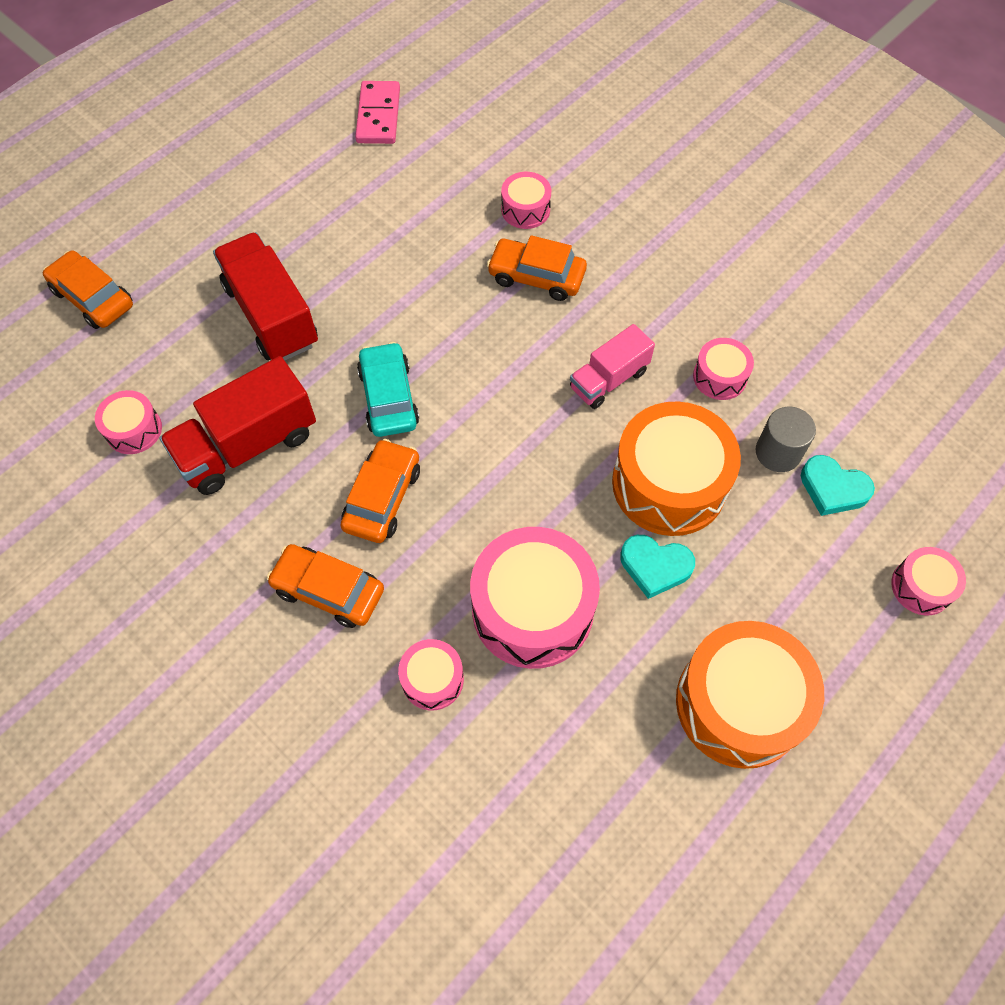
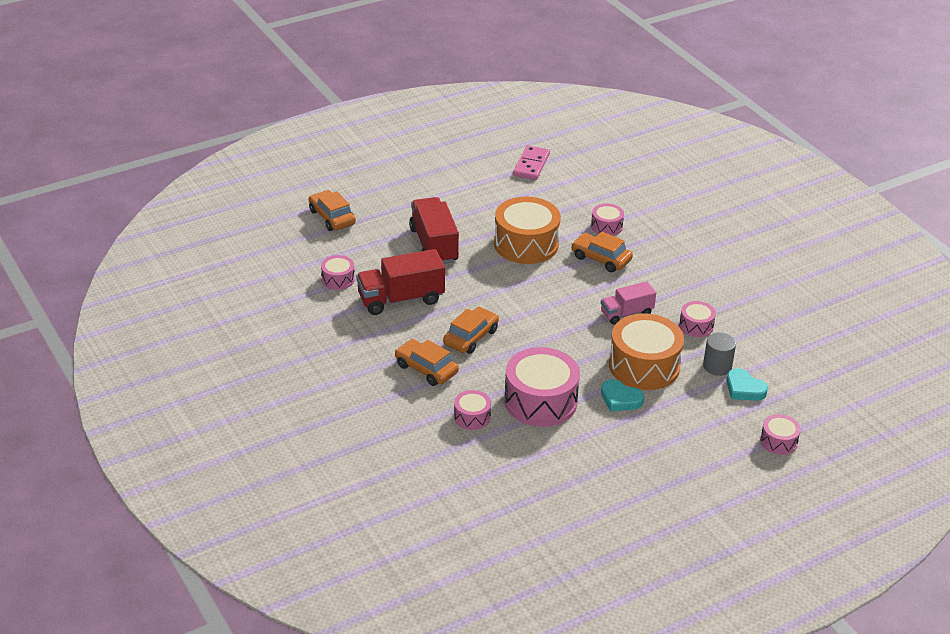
camera: 15 degrees right, 25 degrees down
(388, 397) = (490, 295): turquoise car -> none
(739, 703) = (645, 465): orange drum -> orange drum (526, 244)

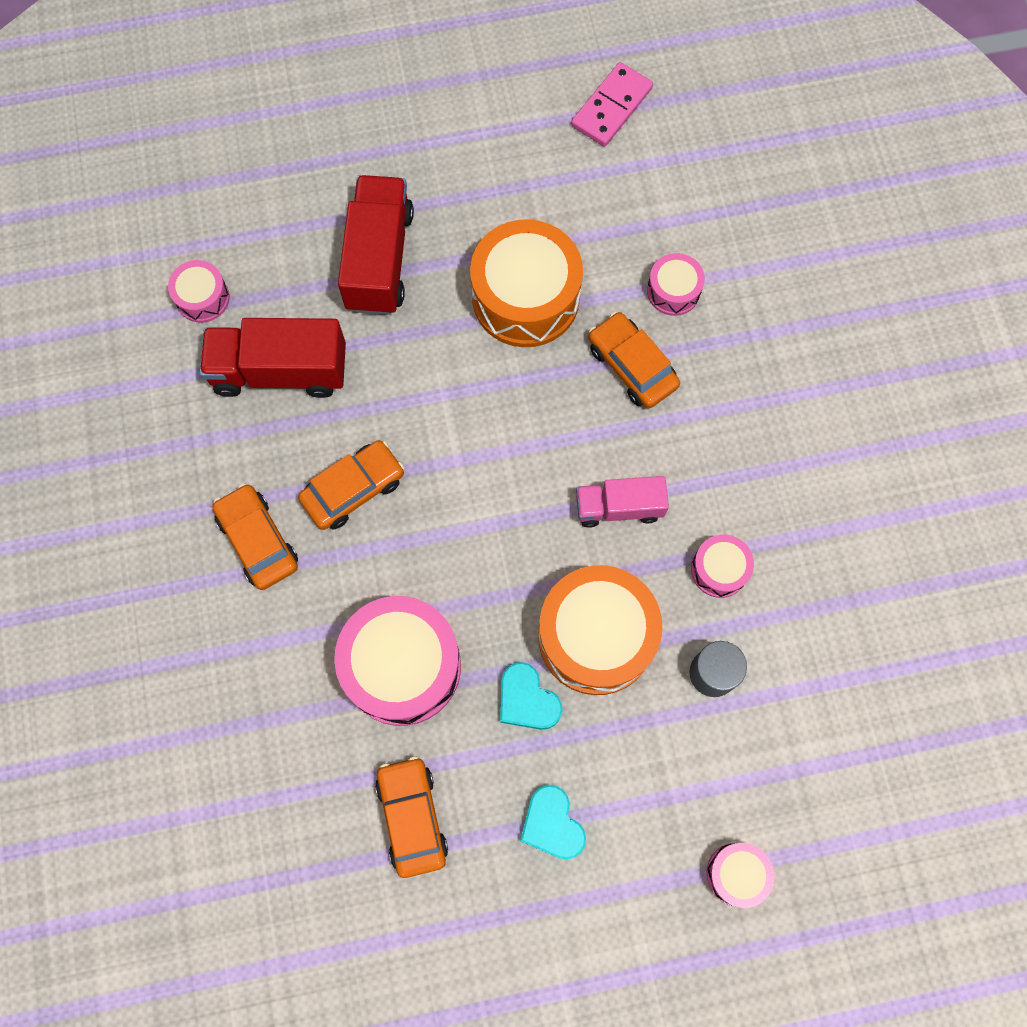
camera: 20 degrees right, 35 degrees up
(332, 217) = (247, 150): orange car -> orange car (412, 817)
(472, 417) = (285, 668): pink drum -> none
(744, 389) = (734, 738): turquoise heart -> turquoise heart (552, 824)

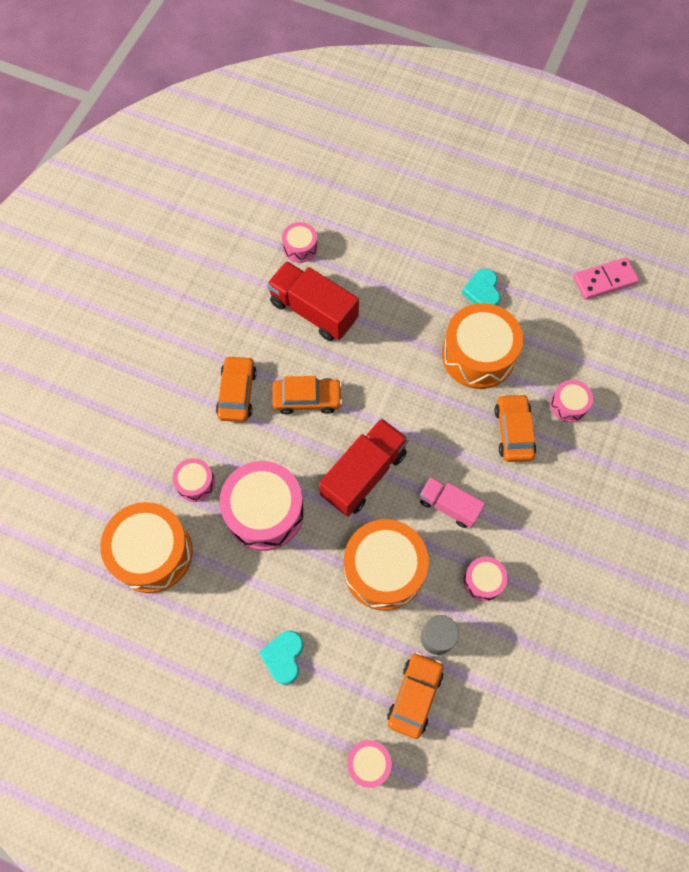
camera: 35 degrees right, 5 degrees down
(288, 690) = (195, 483): none -> pink drum
(297, 815) = (152, 553): none -> orange drum
(379, 259) = (410, 285): red truck -> red truck (363, 474)
(412, 817) = (211, 597): orange car -> orange car (414, 696)
(527, 700) = (319, 578): turquoise heart -> turquoise heart (482, 292)

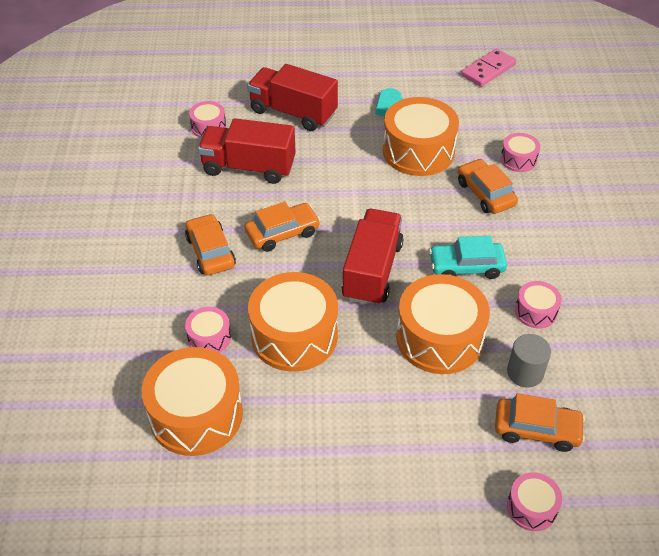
camera: 25 degrees left, 20 degrees down
(264, 512) = (294, 335): pink drum -> orange drum
(284, 657) = (388, 450): turquoise heart -> none
(385, 260) = (293, 112): none -> red truck
(414, 696) = (536, 429): orange car -> orange car turned 105 degrees clockwise
(449, 506) = (466, 267): pink truck -> turquoise car

